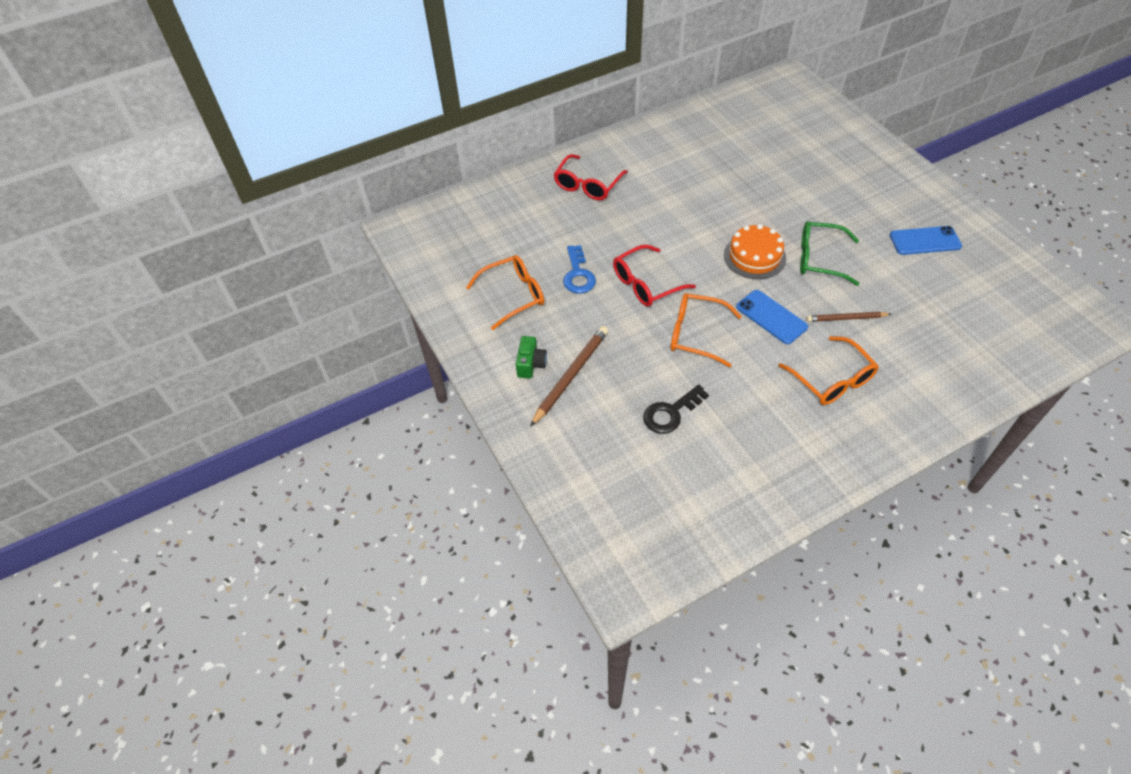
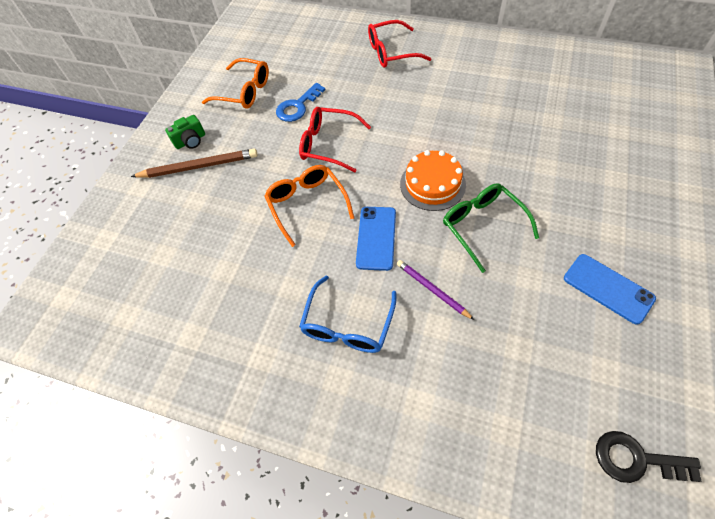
camera: 50 degrees right, 5 degrees up
(670, 413) = (212, 242): black key -> black key (636, 459)
(831, 379) = (348, 324): orange glasses -> blue glasses
(846, 318) = (432, 290): brown pencil -> purple pencil

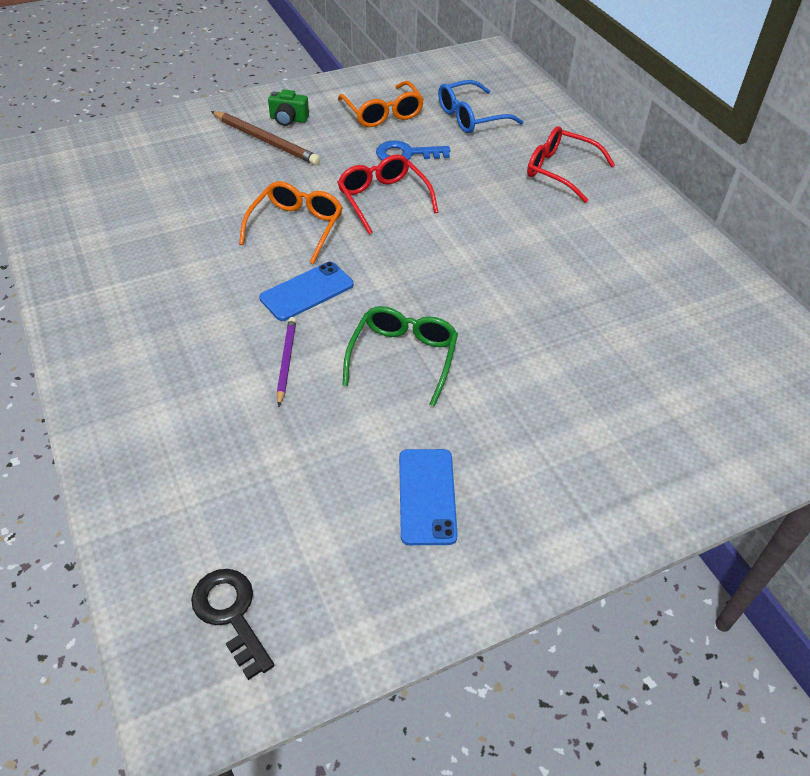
camera: 40 degrees right, 10 degrees down
(348, 324) = (193, 326): blue glasses -> blue glasses (472, 117)
(432, 184) = (416, 294): orange cake -> none

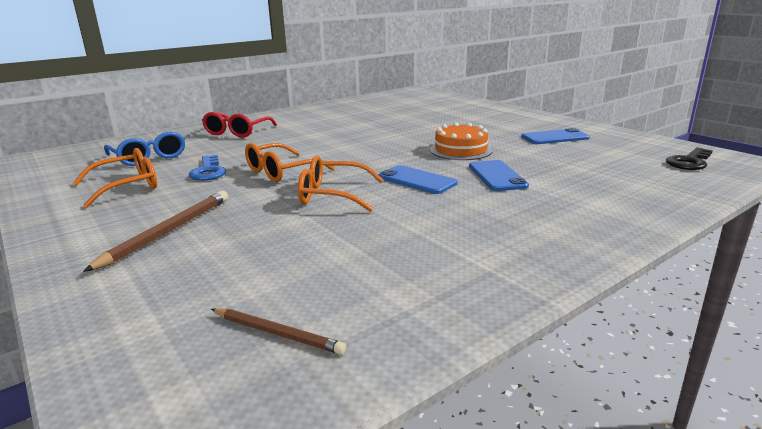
camera: 100 degrees left, 25 degrees down
(92, 186) = (277, 333): none -> brown pencil
(286, 361) = (497, 176): purple pencil -> blue phone
(288, 119) = (119, 227): green camera -> none
(383, 200) = (282, 171): red glasses -> orange glasses
(403, 358) = (460, 150): green glasses -> orange cake

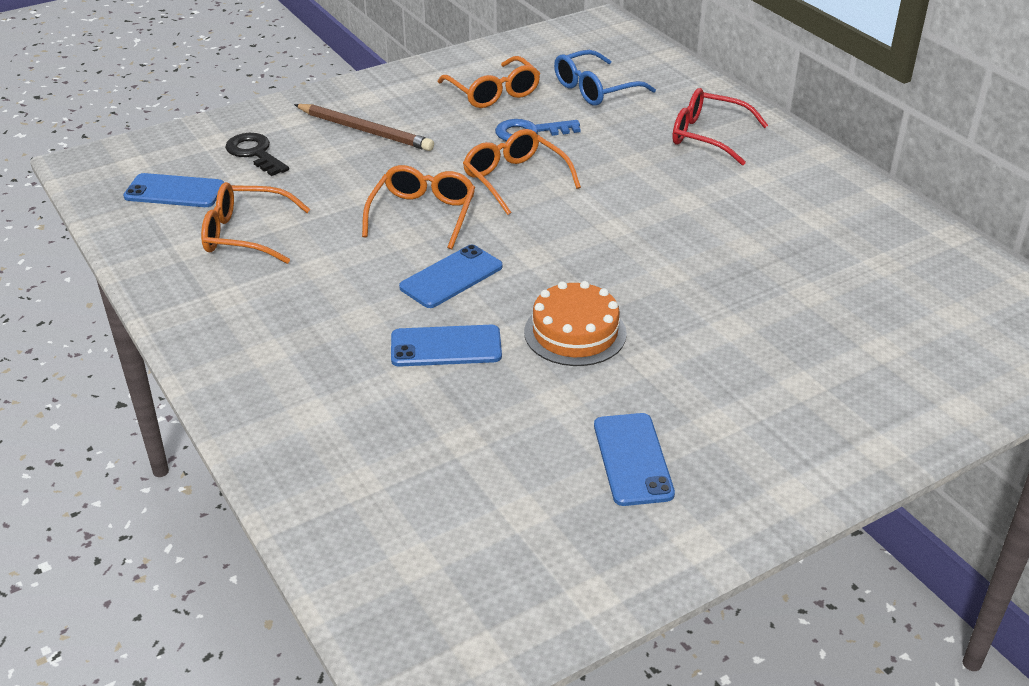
camera: 95 degrees right, 15 degrees up
(277, 333) = (174, 191): brown pencil -> blue phone
(375, 265) = (247, 234): none -> orange glasses
(689, 162) = (447, 586): black key -> black key (255, 153)

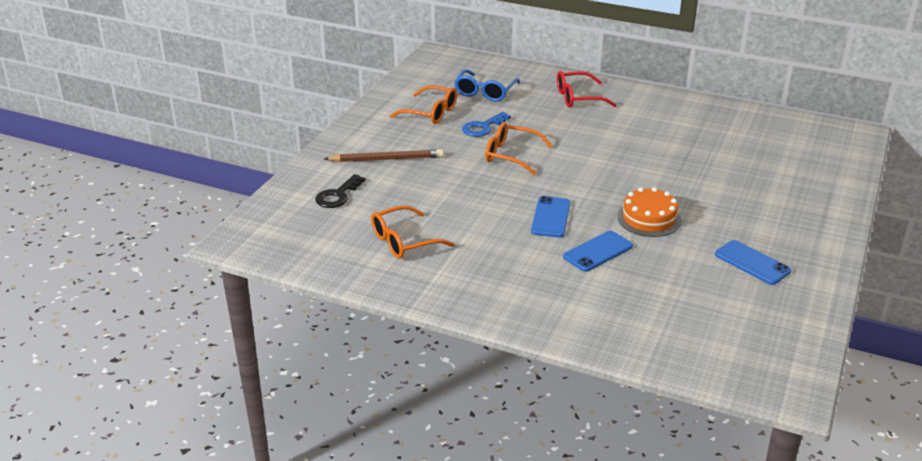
camera: 35 degrees left, 5 degrees down
(174, 191) = (321, 235): blue phone -> none
(255, 153) = (337, 195): black key -> black key turned 75 degrees counterclockwise
(422, 215) = (489, 192): orange glasses -> none

